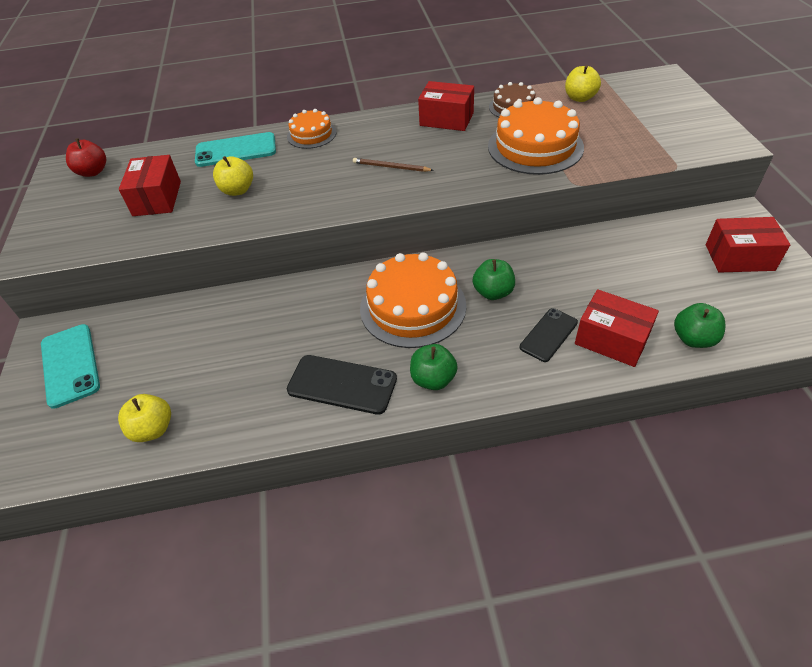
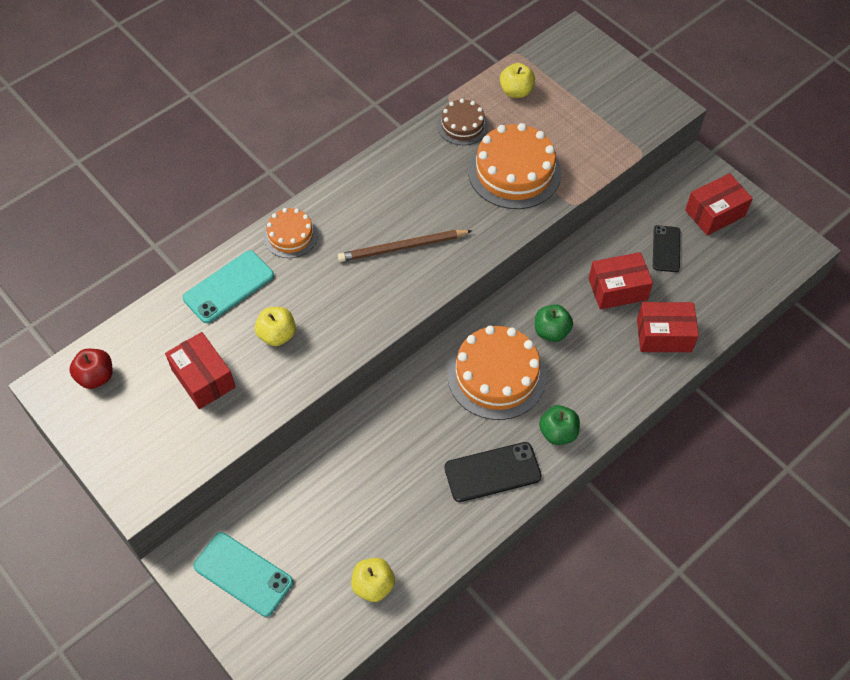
camera: 35 degrees left, 10 degrees up
(391, 167) = (402, 247): brown pencil -> brown pencil, size x1.59
(446, 119) = (410, 165): red box -> red box (617, 289)
(548, 335) = (617, 352): black phone -> black phone (666, 249)
(693, 339) = (718, 308): green apple -> none

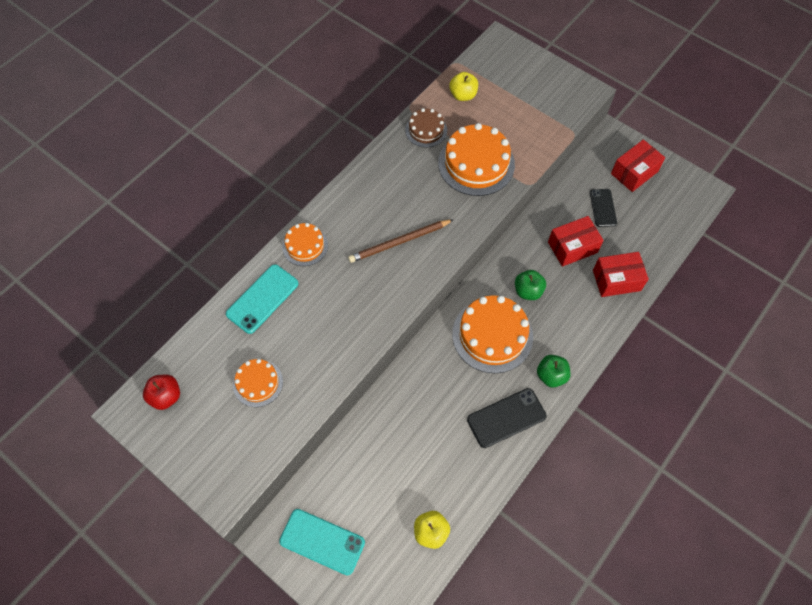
camera: 10 degrees left, 5 degrees up
(203, 378) = (258, 383): red box -> orange cake
(277, 335) = (312, 334): yellow apple -> none

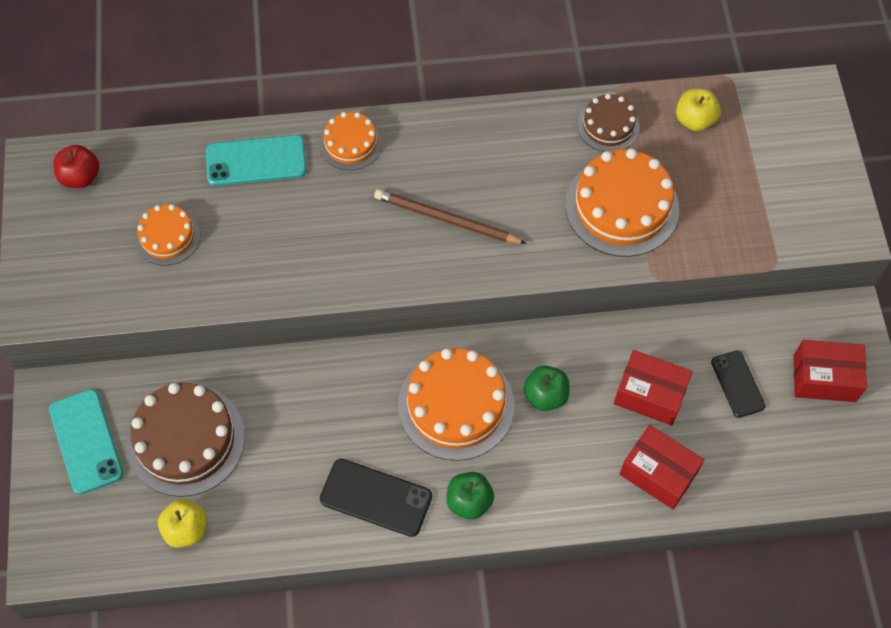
camera: 45 degrees right, 0 degrees up
(377, 485) = (186, 440): none -> brown cake
(603, 208) = (737, 384): black phone -> black phone turned 60 degrees counterclockwise

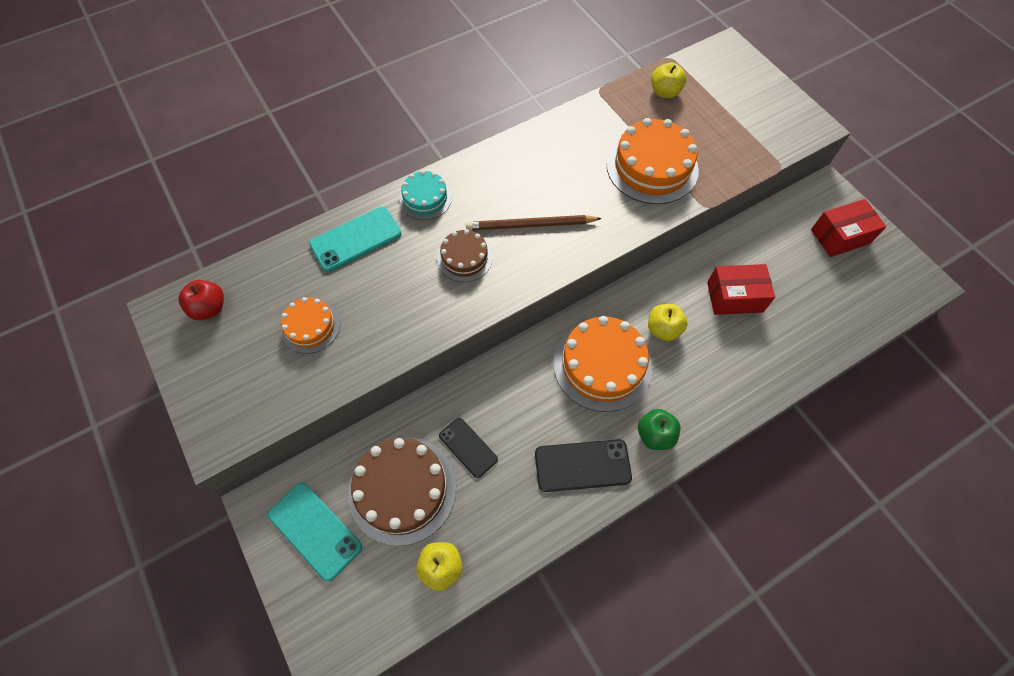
camera: 25 degrees left, 0 degrees up
(350, 143) = (425, 198): orange cake -> turquoise cake
(545, 395) = (663, 329): green apple -> yellow apple
(608, 126) = (608, 117): brown cake -> brown cake (464, 258)
(658, 473) = (775, 351): red box -> none
(737, 384) = (787, 264): black phone -> black phone (468, 447)

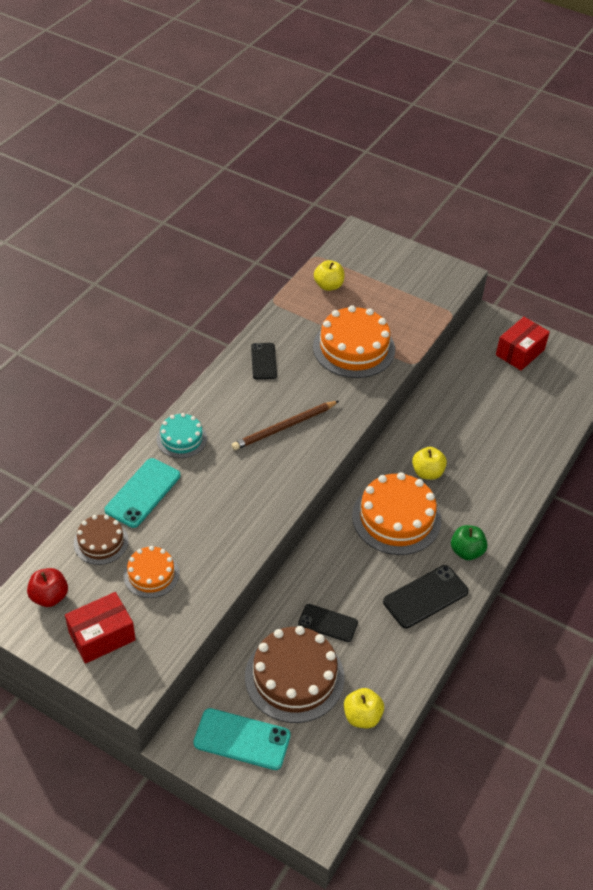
camera: 30 degrees left, 15 degrees down
(464, 258) = (246, 472): brown cake -> brown cake (101, 542)
(552, 148) = (263, 361): none -> black phone
(734, 297) = (467, 427): red box -> red box (102, 636)

